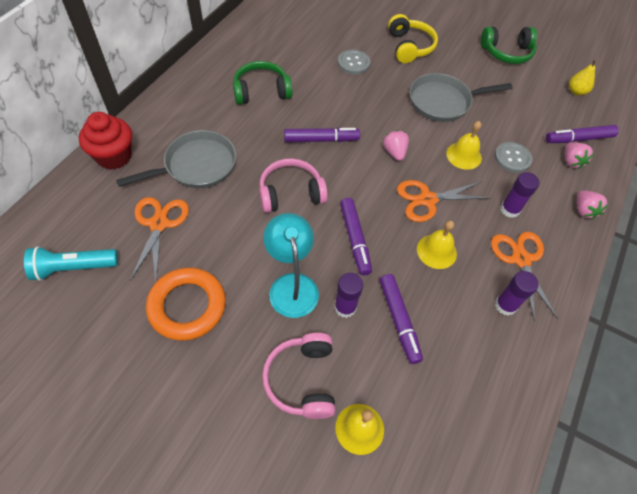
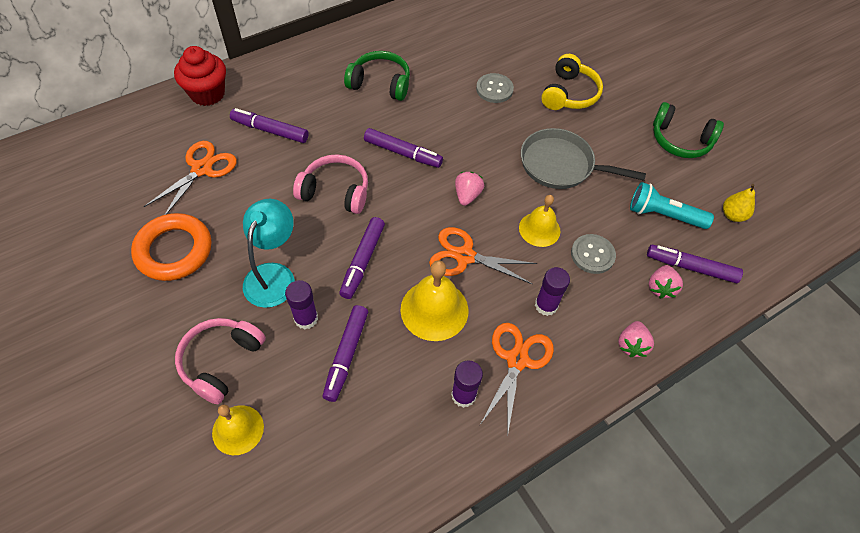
camera: 30 degrees right, 0 degrees up
(73, 268) = (110, 176): turquoise flashlight -> turquoise flashlight (663, 215)
(196, 166) = (270, 130): grey pan -> purple marker
(436, 251) = (434, 310): yellow bell -> yellow bell, size x1.51

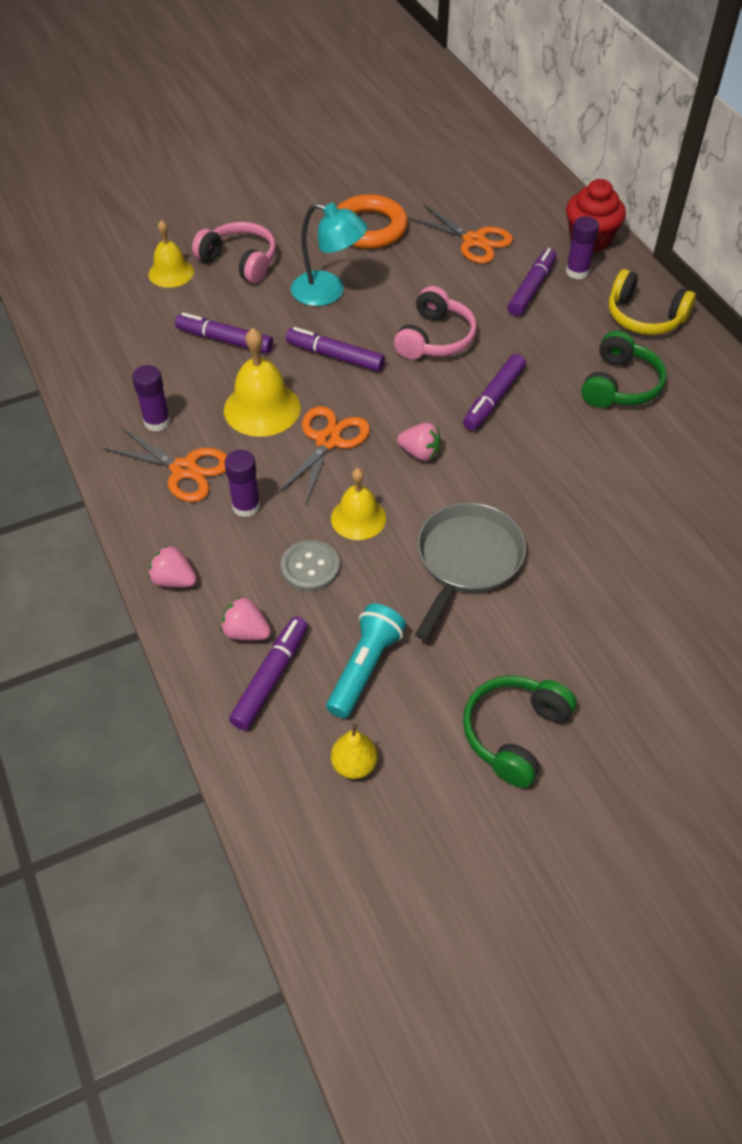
camera: 100 degrees right, 5 degrees down
(306, 318) = (273, 314): purple glue stick -> purple glue stick (577, 272)
(494, 89) = (618, 505): grey button -> none
(569, 94) = (615, 598): yellow headphones -> yellow headphones (644, 317)

